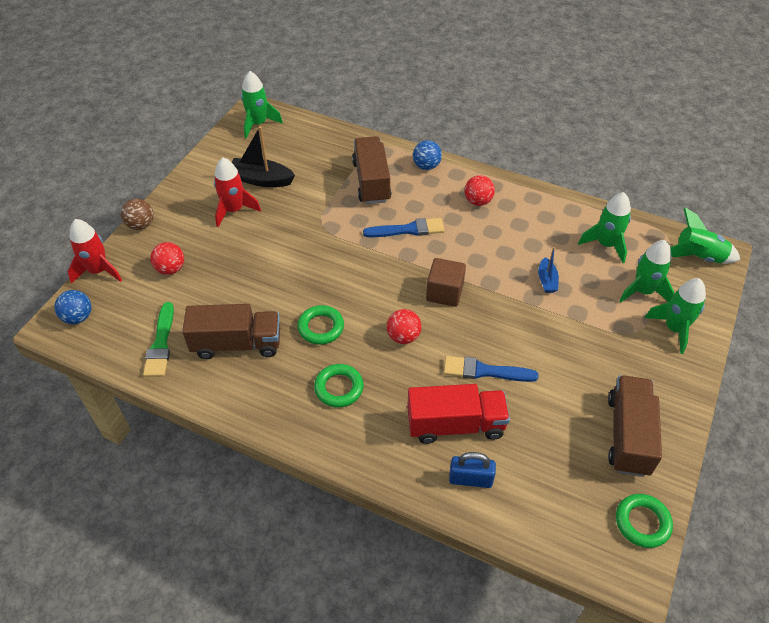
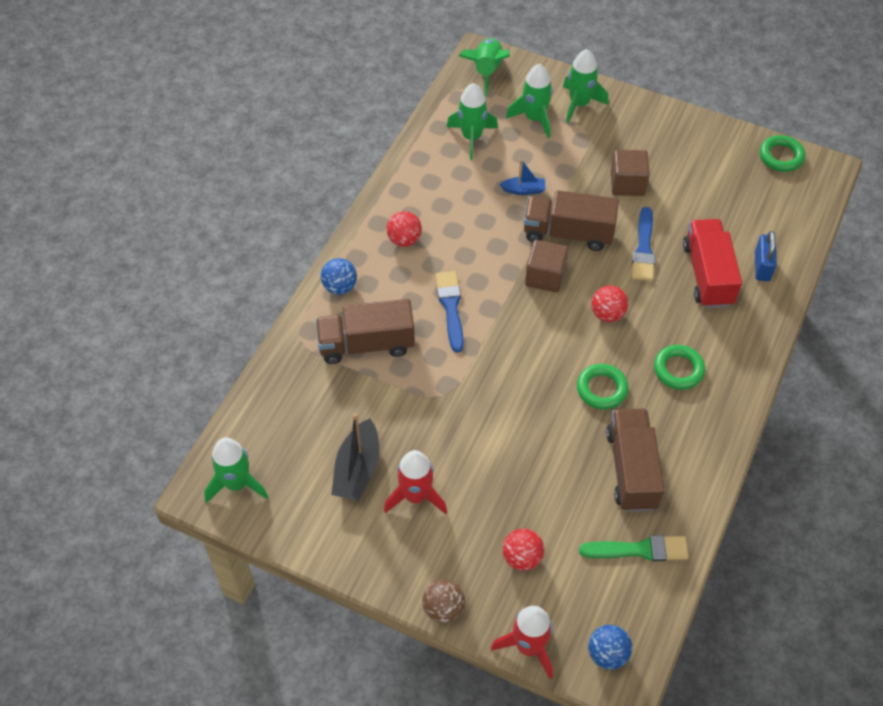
camera: 90 degrees left, 5 degrees up
(569, 363) = (627, 184): none -> brown cube
(628, 435) = (700, 153): brown truck -> brown truck (568, 233)

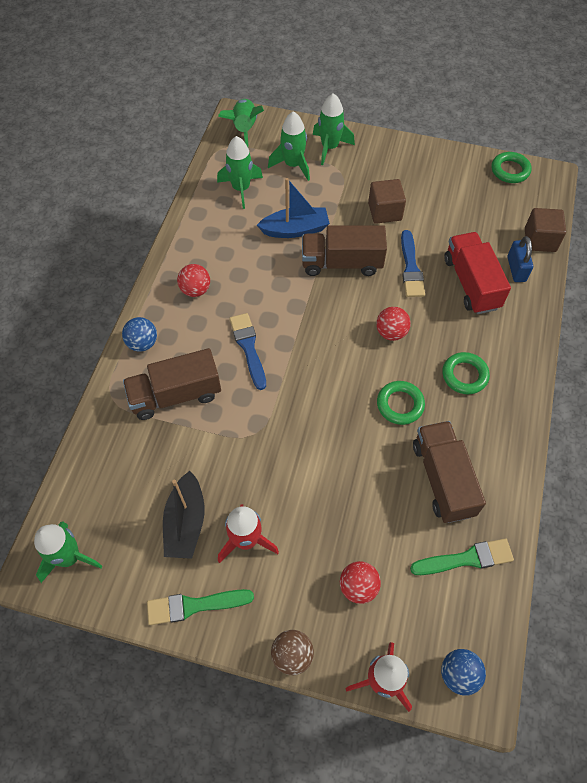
camera: 10 degrees left, 5 degrees up
(354, 548) = (194, 605): none -> green brush
(524, 190) = (295, 229): blue boat -> blue boat, size x1.74
(545, 276) = (328, 306): brown cube -> brown cube (540, 240)

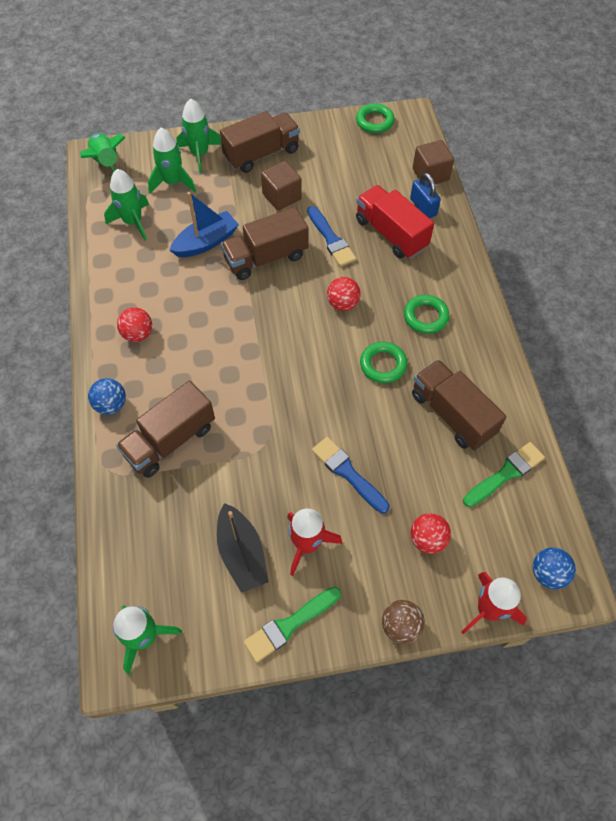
camera: 25 degrees left, 0 degrees up
(248, 348) = (218, 368): blue brush -> blue brush (348, 473)
(386, 166) = (262, 154): none -> brown truck

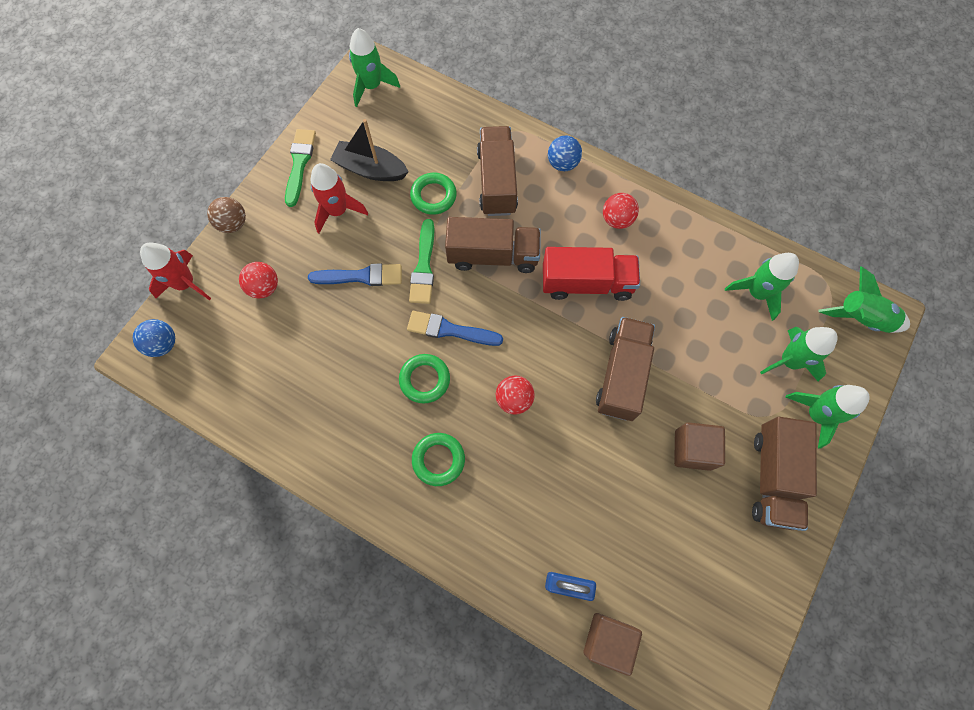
camera: 130 degrees right, 10 degrees up
(206, 242) = (682, 337): blue boat -> none
(331, 239) = (598, 452): blue brush -> blue brush (450, 330)
(374, 121) = (742, 654): green ring -> green ring (433, 196)
(391, 233) = (559, 517): red truck -> red truck (587, 283)
(452, 414) = (332, 393): brown truck -> brown truck (493, 255)
(505, 474) = (251, 386): green brush -> green brush (424, 266)

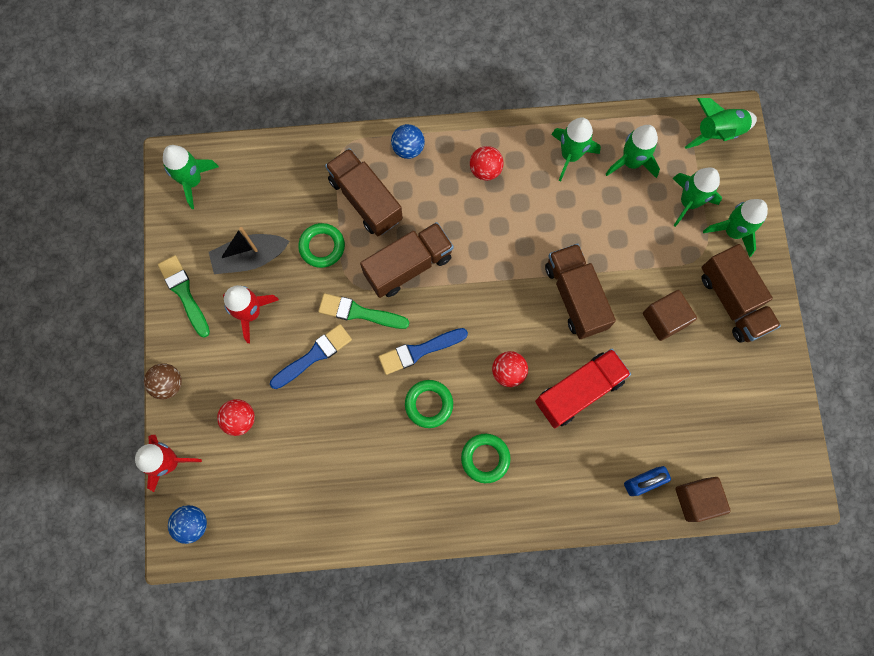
camera: 35 degrees left, 5 degrees up
(424, 266) = (359, 312): green brush -> green brush turned 135 degrees clockwise
(587, 283) = (498, 240): red truck -> red truck (579, 391)
(702, 253) = (570, 155): none -> green rocket

